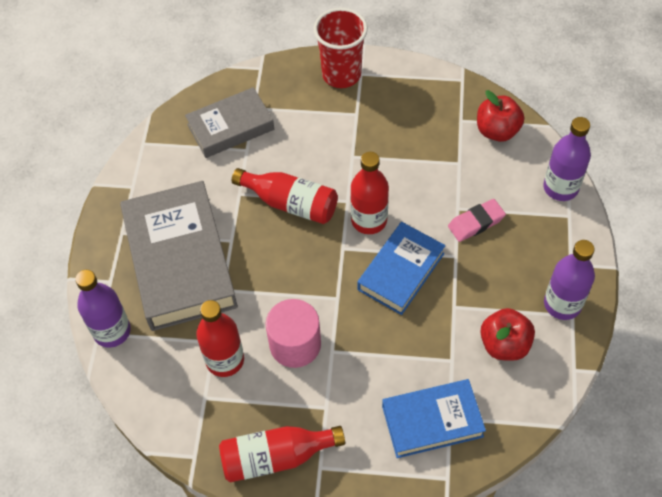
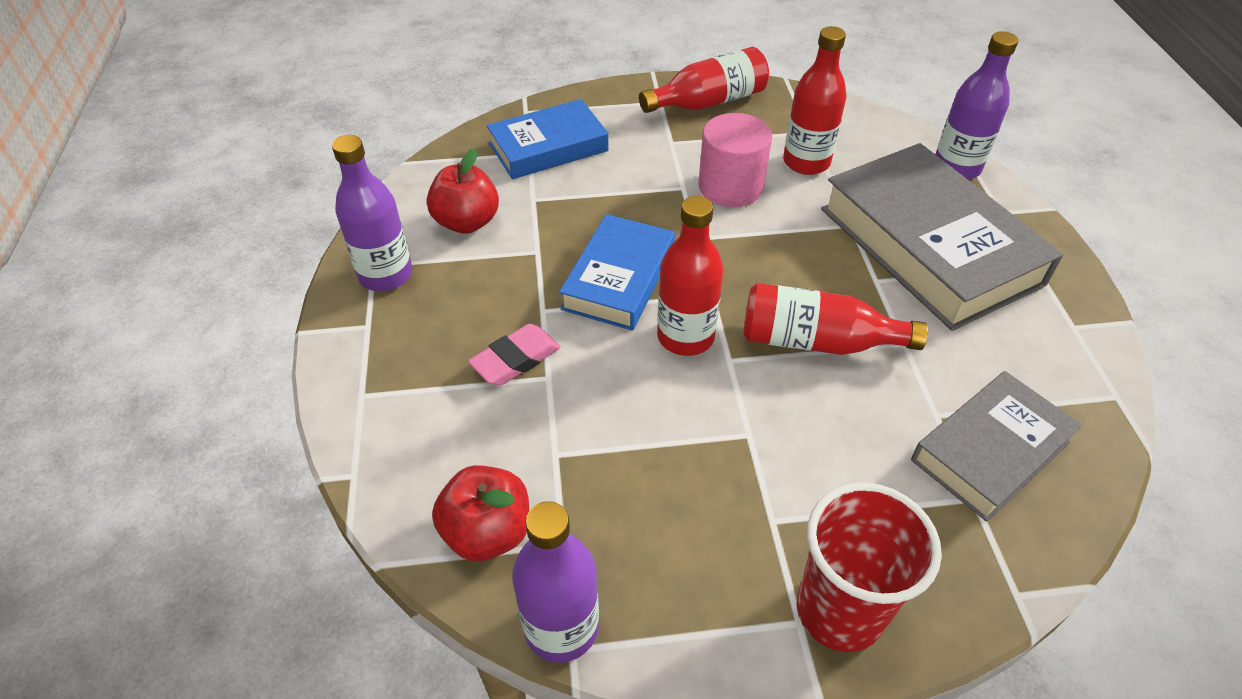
camera: 165 degrees right, 10 degrees down
(560, 188) = (370, 439): purple bottle -> purple bottle (561, 627)

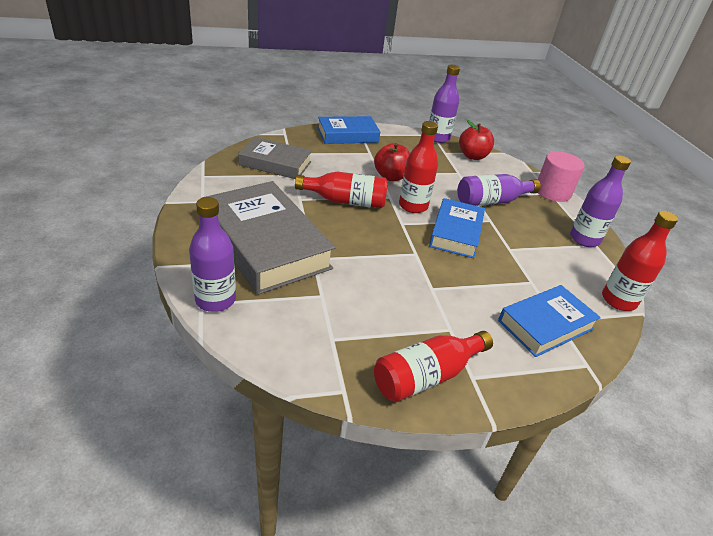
camera: 170 degrees right, 10 degrees down
(467, 222) = (563, 267): red apple -> red apple (391, 177)
(516, 359) = (492, 201): pink eraser -> purple bottle
(730, 186) = (397, 288): pink cylinder -> pink cylinder (552, 192)
(806, 162) = (339, 307): red bottle -> red bottle (618, 300)
(839, 611) = (347, 135): red cup -> blue book
(990, 450) = (275, 163): grey book -> grey book turned 60 degrees clockwise

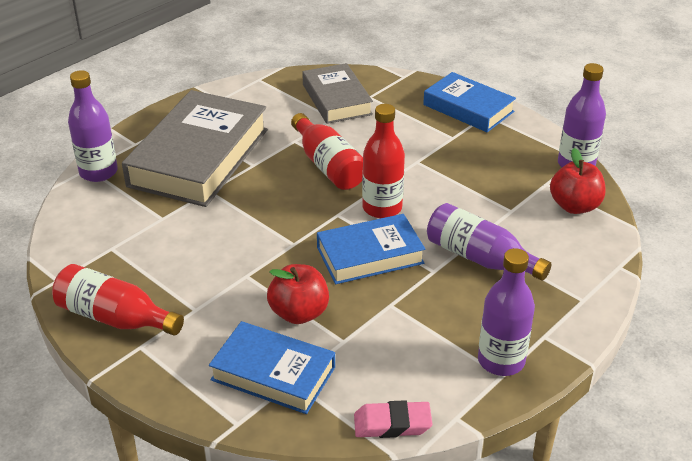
camera: 60 degrees right, 0 degrees up
(391, 177) = (421, 171): red apple -> red apple (299, 313)
(552, 192) = (588, 300): pink cylinder -> none
(618, 300) = (392, 424): red bottle -> pink eraser

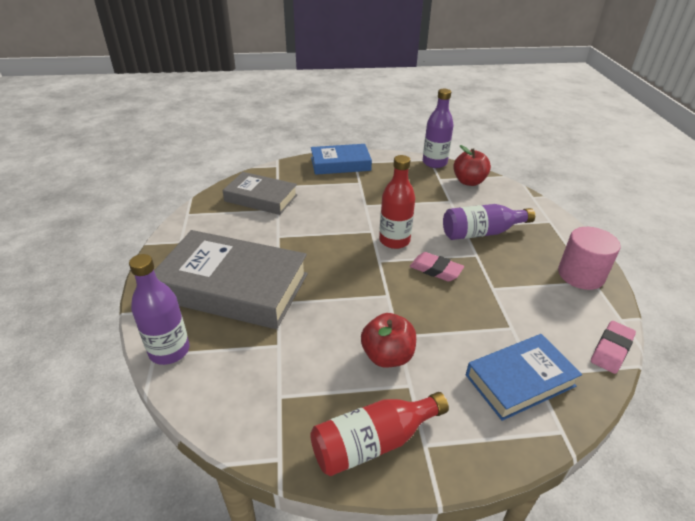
camera: 50 degrees left, 0 degrees up
(199, 157) = (232, 286): grey book -> grey book turned 45 degrees counterclockwise
(299, 313) = (465, 332): red apple -> red apple (387, 356)
(328, 165) = (324, 237): red bottle -> none
(370, 255) = (436, 270): blue book -> pink eraser
(501, 361) = (581, 275): purple bottle -> pink cylinder

